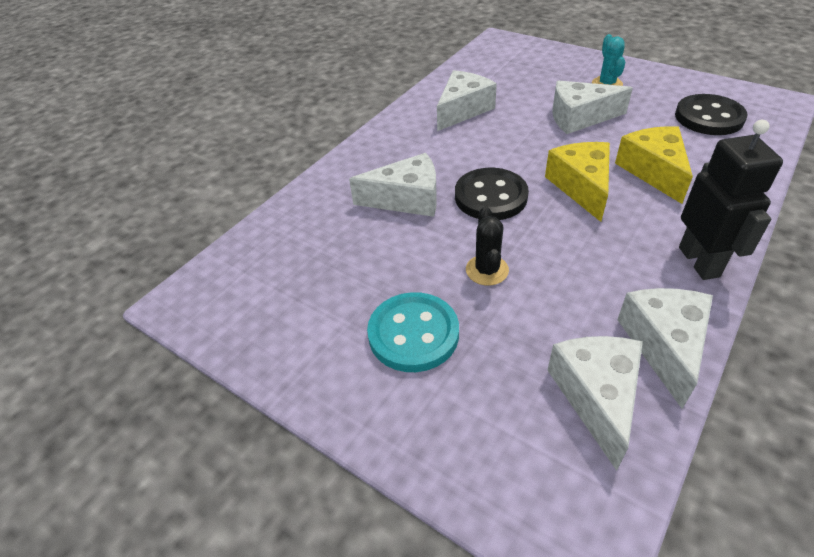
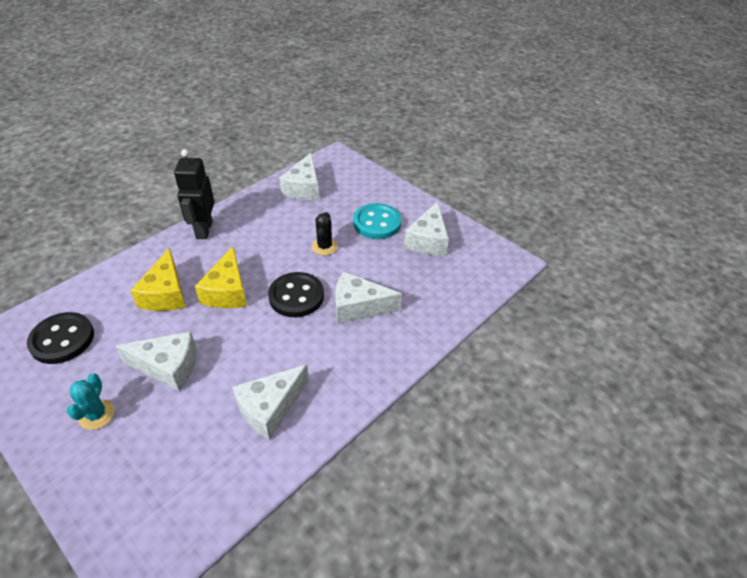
camera: 175 degrees left, 0 degrees up
(664, 345) = (259, 199): white cheese -> white cheese (428, 240)

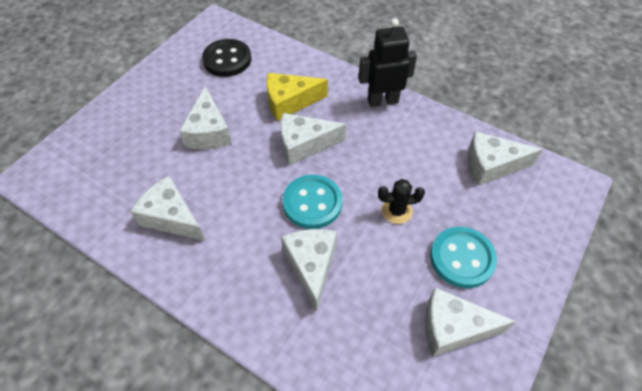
camera: 80 degrees right, 10 degrees up
(96, 415) = (159, 106): turquoise cactus -> none
(227, 291) = (304, 144): yellow cheese -> white cheese
(296, 296) = (312, 203): black button -> turquoise button

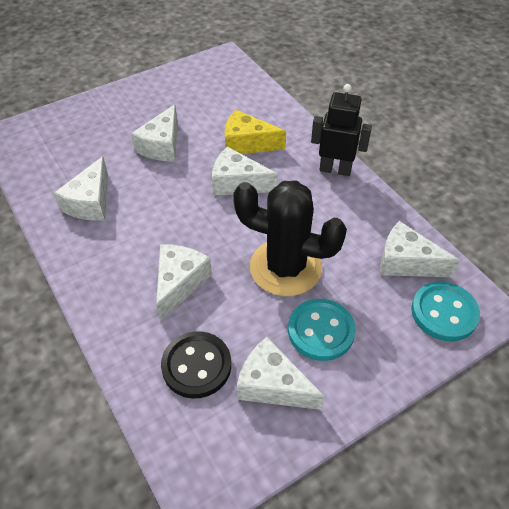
camera: 25 degrees right, 5 degrees down
(171, 217) = (90, 202): white cheese -> white cheese turned 135 degrees counterclockwise
(227, 59) = (214, 91): black button -> black button (196, 366)
(312, 203) = (213, 233): turquoise button -> turquoise button (444, 313)
(396, 211) = (285, 267): black cactus -> black cactus, size x2.27

